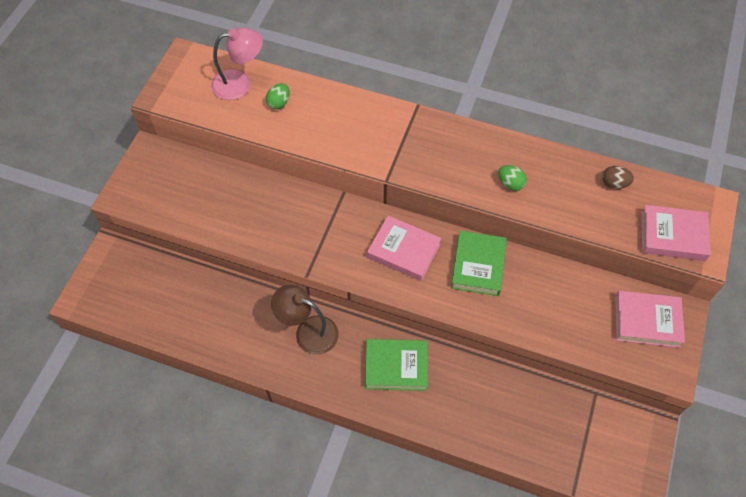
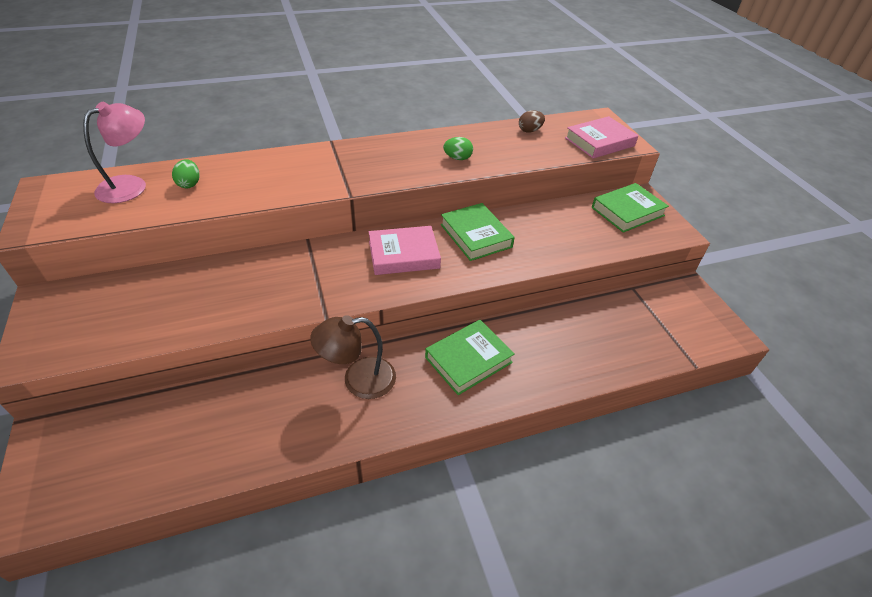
camera: 40 degrees left, 15 degrees down
(647, 321) = (627, 211): pink book -> green book

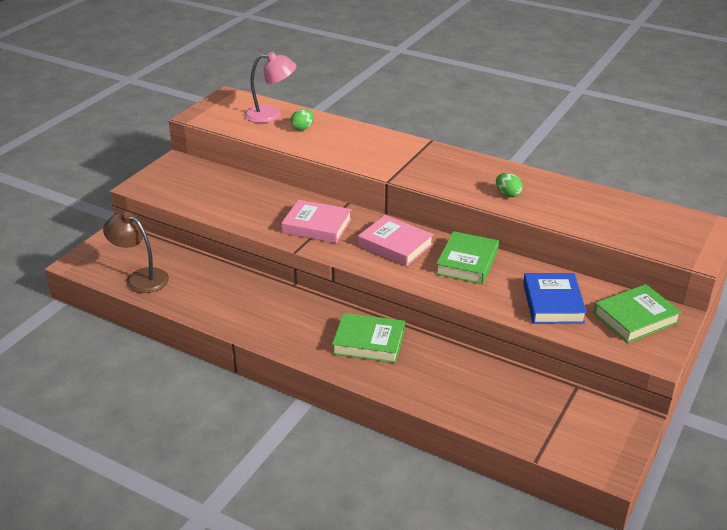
camera: 50 degrees right, 10 degrees down
(358, 380) = (287, 308): brown lamp -> brown lamp (140, 277)
(529, 130) = (612, 203): brown egg -> none
(573, 232) = (553, 303): none -> blue book
(599, 142) = (666, 242): pink book -> pink book (317, 226)
(627, 211) = (635, 318): green book -> green book turned 45 degrees counterclockwise

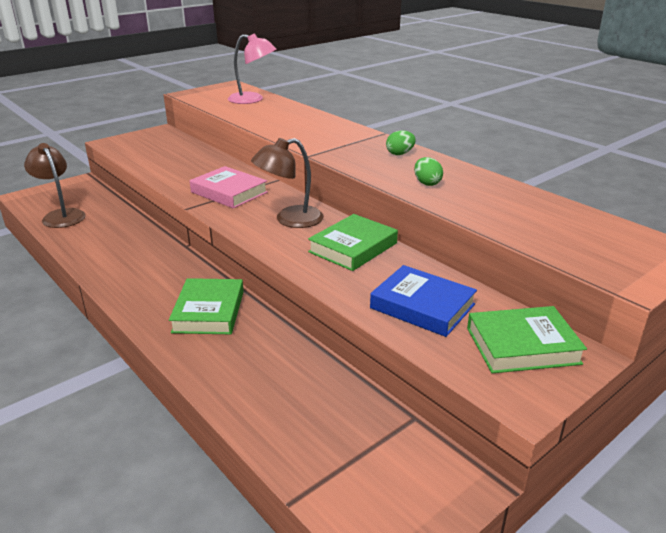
camera: 20 degrees right, 5 degrees down
(302, 128) = (269, 111): green egg -> green egg (400, 154)
(369, 342) = (209, 311): green book -> green book turned 60 degrees clockwise
(395, 245) = (290, 220): pink book -> brown lamp
(553, 303) = (422, 306): blue book -> blue book turned 75 degrees counterclockwise

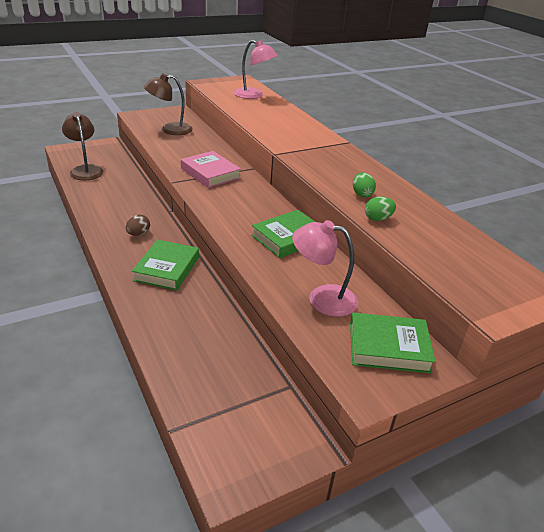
camera: 10 degrees right, 5 degrees up
(157, 278) = (138, 234): none -> brown egg
(290, 220) = (248, 205): brown lamp -> brown lamp (170, 129)
(400, 154) = (352, 163): green egg -> green egg (378, 219)
(422, 306) = (322, 298): blue book -> pink lamp

